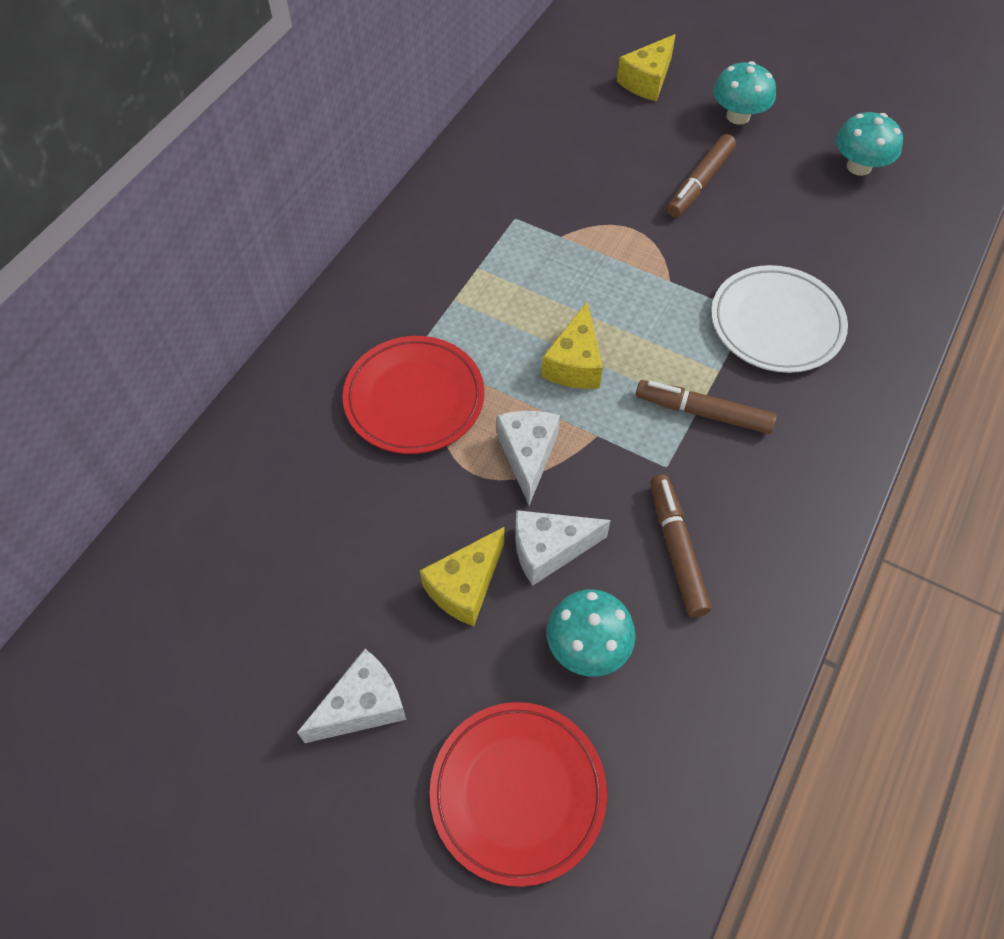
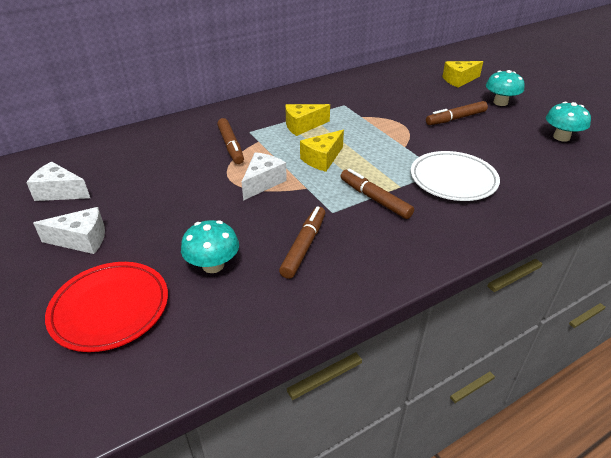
camera: 30 degrees right, 20 degrees down
(414, 398) = (231, 146): red plate -> brown marker
(465, 586) = (179, 217): yellow cheese -> yellow cheese (303, 126)
(549, 550) = (235, 220): white cheese -> white cheese (60, 192)

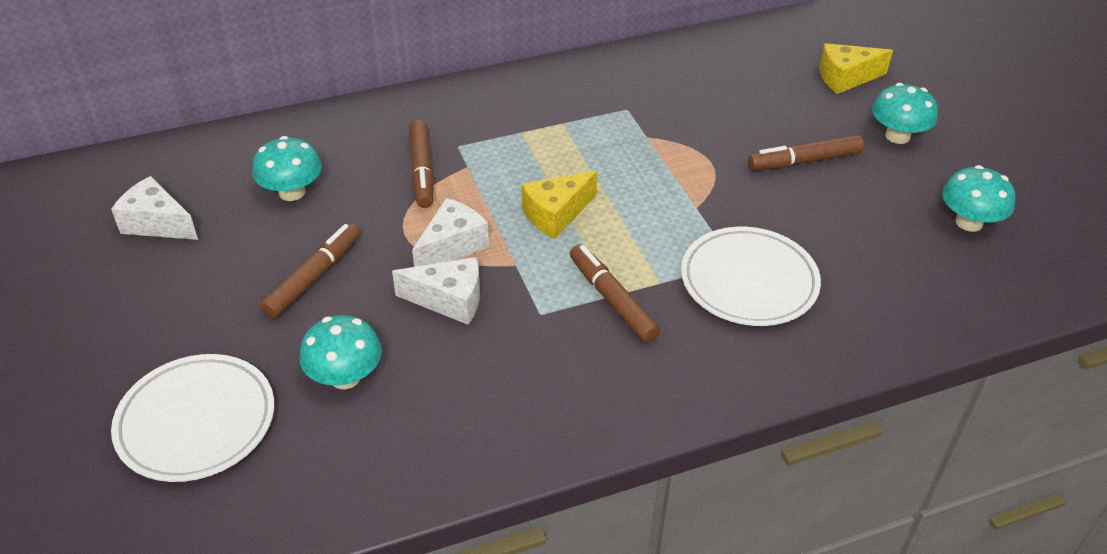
camera: 10 degrees right, 5 degrees up
(81, 240) = (176, 309): white cheese -> white cheese (449, 300)
(110, 308) = (196, 422): red plate -> white plate
(149, 165) = (292, 192): none -> turquoise mushroom
(303, 126) = (545, 145): yellow cheese -> none
(304, 246) = (480, 366): brown marker -> brown marker (313, 277)

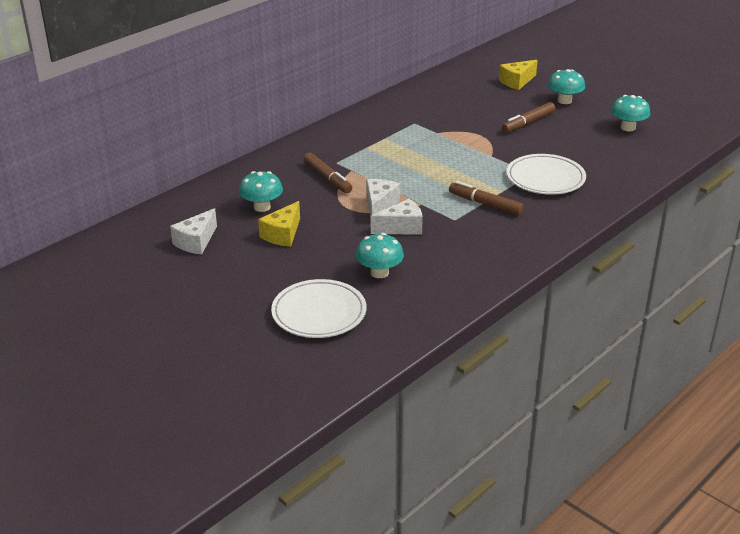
camera: 25 degrees left, 10 degrees down
(157, 223) = (196, 242): white cheese -> white cheese turned 60 degrees counterclockwise
(313, 277) = (316, 239): brown marker -> none
(556, 214) = (421, 178): yellow cheese -> yellow cheese (283, 234)

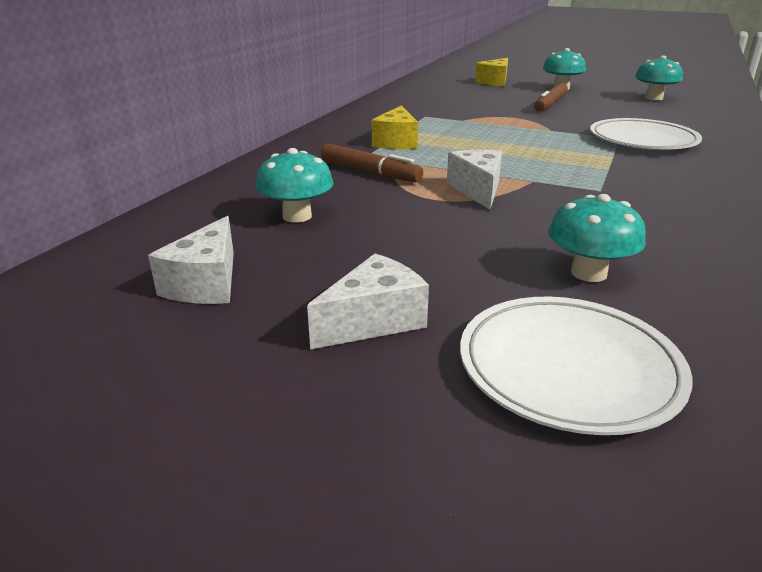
camera: 20 degrees left, 5 degrees down
(283, 234) = (364, 246): yellow cheese -> yellow cheese (396, 142)
(401, 227) = (541, 209): white cheese -> white cheese (374, 321)
(485, 204) = (613, 170): brown marker -> none

